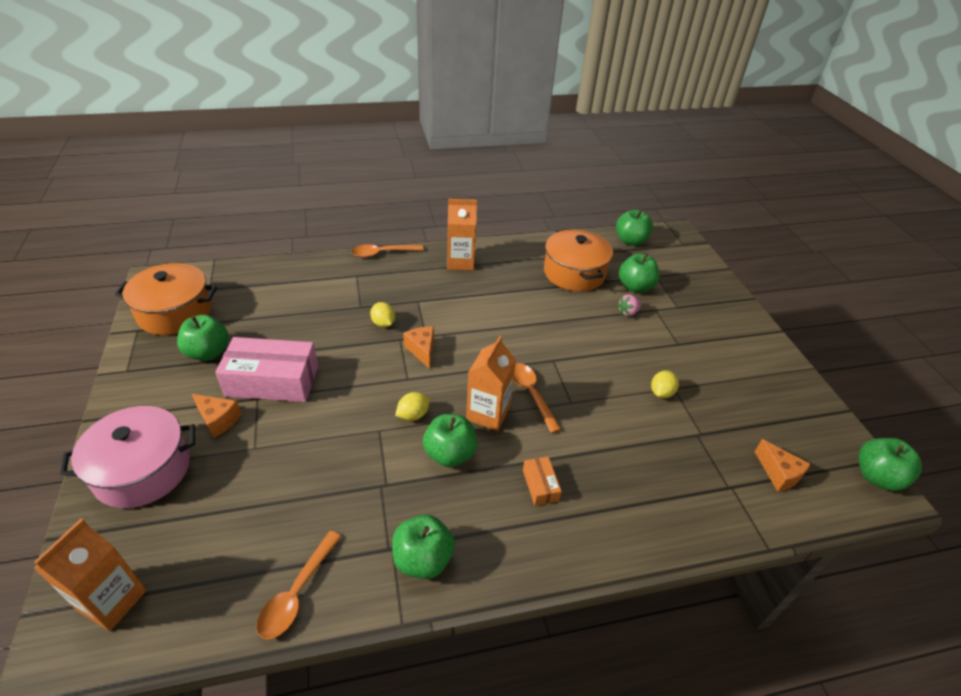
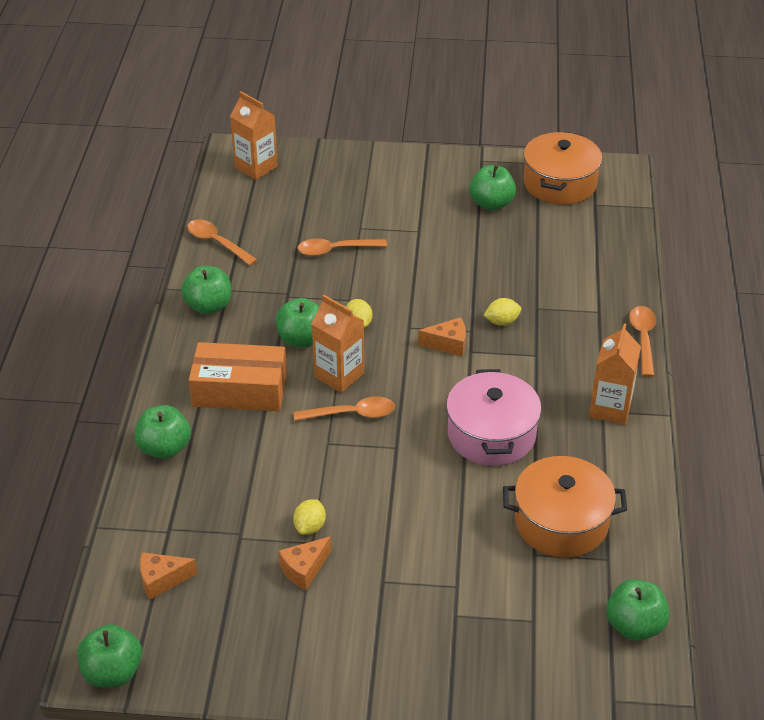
camera: 110 degrees right, 0 degrees up
(142, 470) = (362, 174): pink pot -> pink pot (491, 434)
(218, 420) = (400, 209): orange cheese -> orange cheese (304, 569)
(272, 381) = (438, 240): pink box -> none
(298, 460) = (336, 250): none -> orange spoon
(540, 485) = (240, 390): orange box -> orange box, size x2.19
(628, 312) = (459, 551): pink strawberry -> none
(635, 287) = (513, 582): green apple -> green apple (165, 448)
(661, 393) = (310, 527): yellow lemon -> yellow lemon turned 60 degrees clockwise

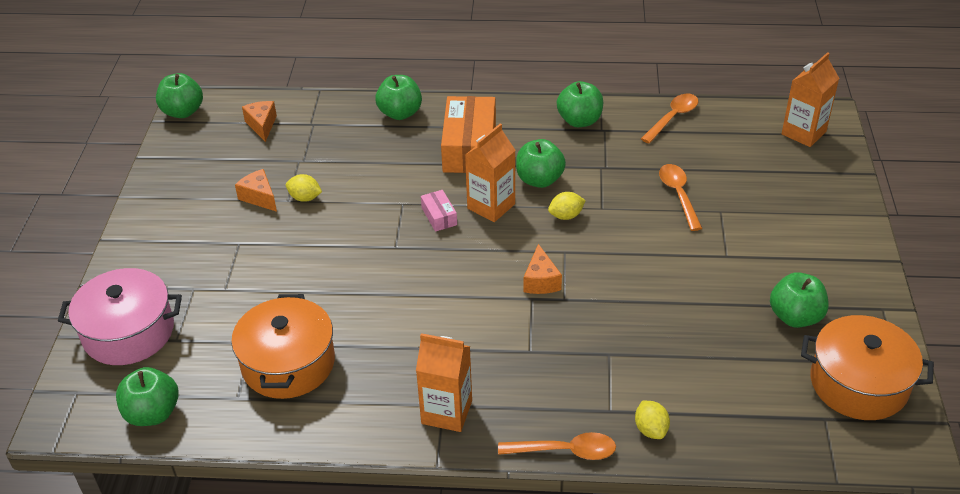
camera: 90 degrees right, 0 degrees up
(351, 414) = (439, 216): orange spoon -> pink box
(491, 434) = (409, 313): pink pot -> pink pot (128, 332)
(502, 322) = (581, 323): yellow lemon -> yellow lemon (651, 429)

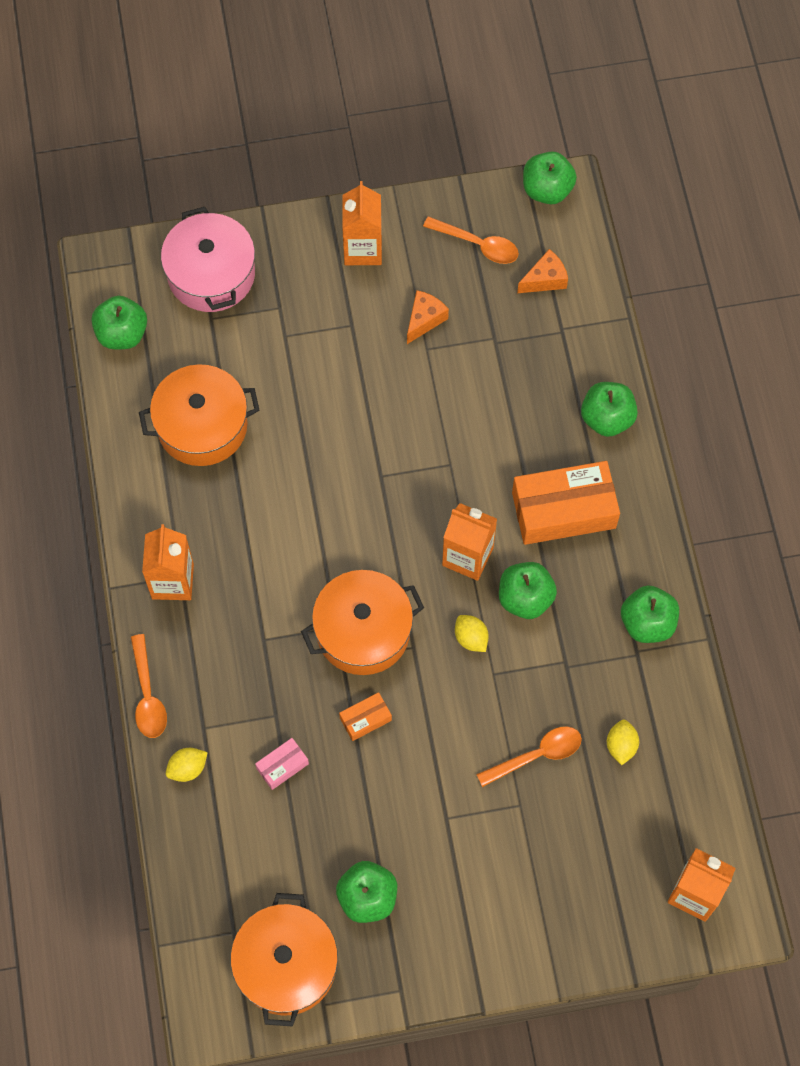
camera: 75 degrees right, 25 degrees up
(168, 224) = (363, 249): none -> orange carton
(305, 198) = (434, 364): yellow lemon -> yellow lemon (621, 746)
(439, 216) = (438, 507): pink box -> pink box (282, 766)
(541, 281) = (363, 631): orange cheese -> orange pot
(625, 292) = (365, 719): none -> orange box
(672, 118) = (682, 731): orange spoon -> orange spoon (477, 244)

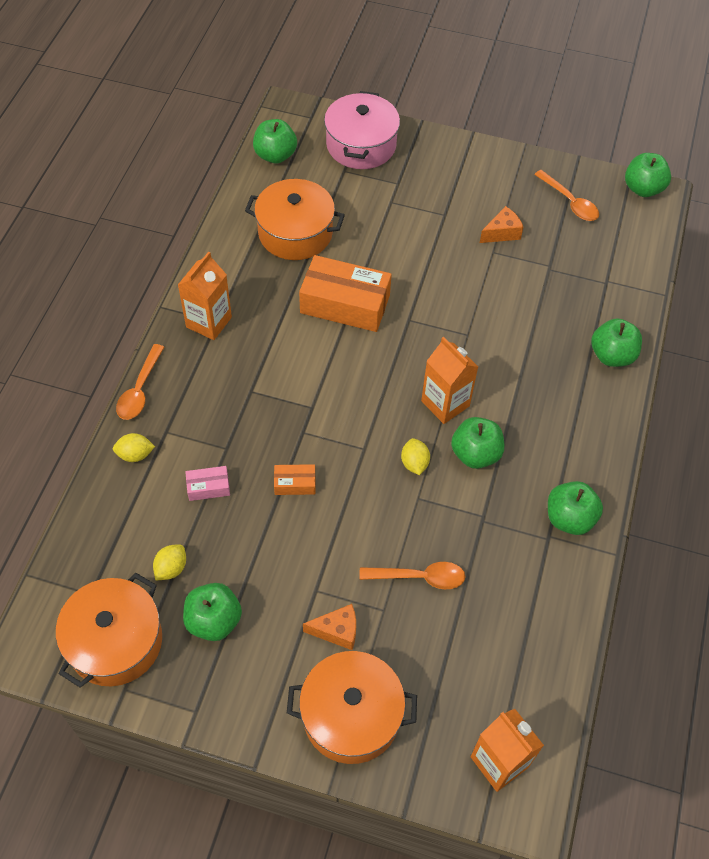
camera: 25 degrees right, 10 degrees down
(363, 249) = (481, 172): orange carton -> none
(363, 631) = (331, 419): orange pot -> orange pot (351, 715)
(545, 279) = (610, 244): orange cheese -> orange cheese (337, 631)
(563, 510) = (542, 404): orange box -> orange box (345, 304)
(621, 746) = (496, 604): yellow lemon -> yellow lemon (171, 568)

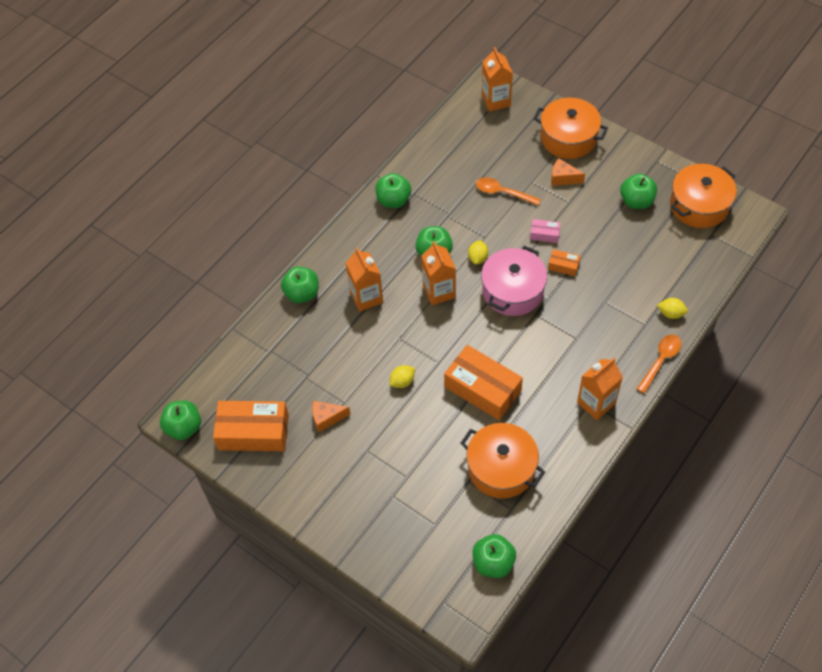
camera: 155 degrees left, 0 degrees up
(171, 568) = (657, 236): yellow lemon -> yellow lemon (402, 381)
(208, 487) = (623, 278): pink box -> pink box (544, 234)
(361, 145) = (407, 551): pink pot -> pink pot (513, 291)
(531, 372) = (366, 297): none -> orange carton
(569, 202) = (253, 432): orange spoon -> orange box

